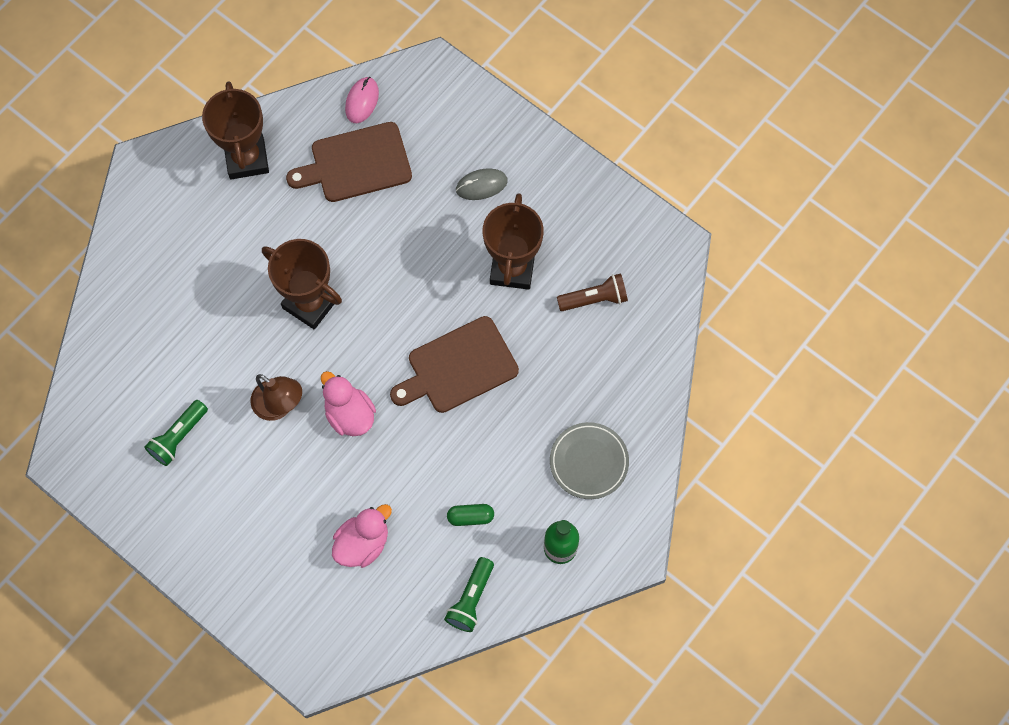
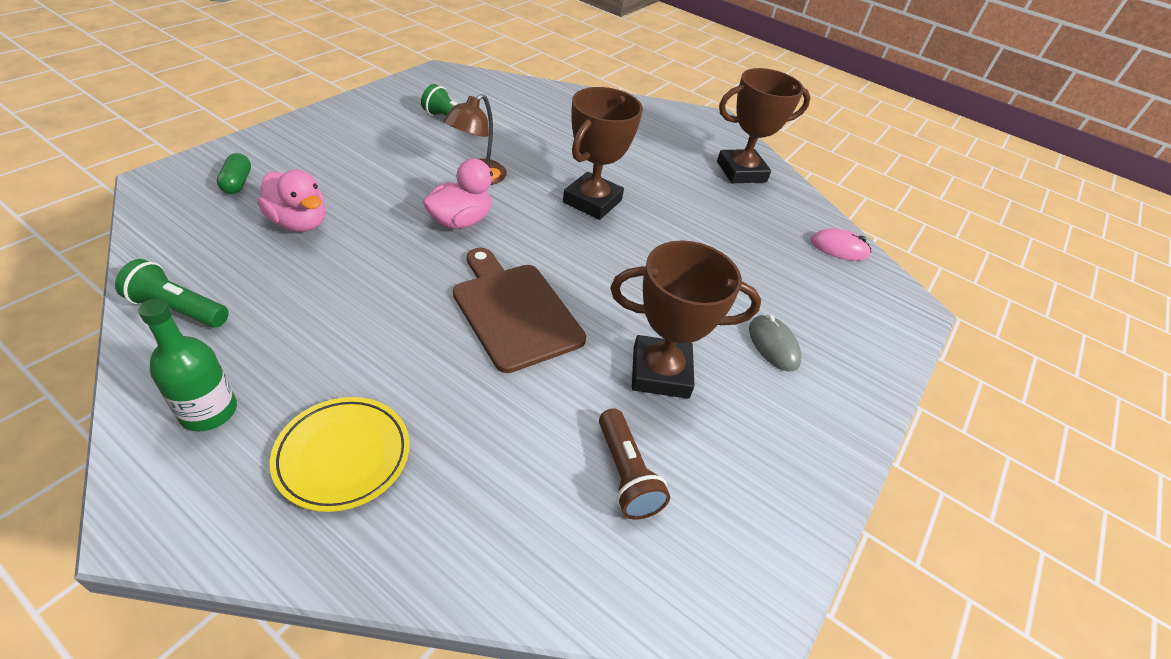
camera: 80 degrees right, 25 degrees down
(356, 164) = (762, 240): brown cutting board -> none
(470, 517) = (298, 314): green capsule -> green capsule (237, 183)
(589, 462) = (343, 456): grey plate -> yellow plate

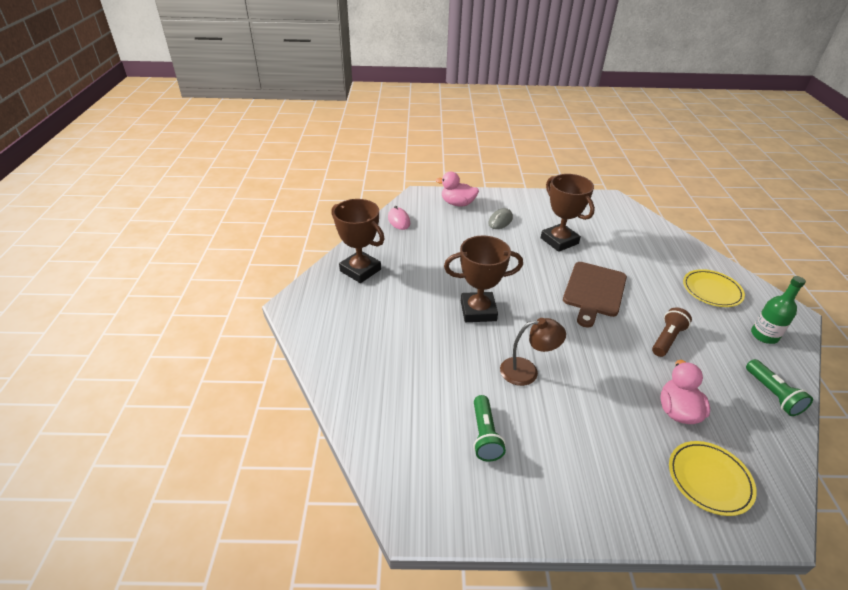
camera: 120 degrees left, 5 degrees down
(237, 183) = (709, 479): green capsule -> yellow plate
(460, 221) = (572, 348): pink duck -> pink duck (457, 204)
(625, 474) = (611, 232): brown flashlight -> brown flashlight (667, 339)

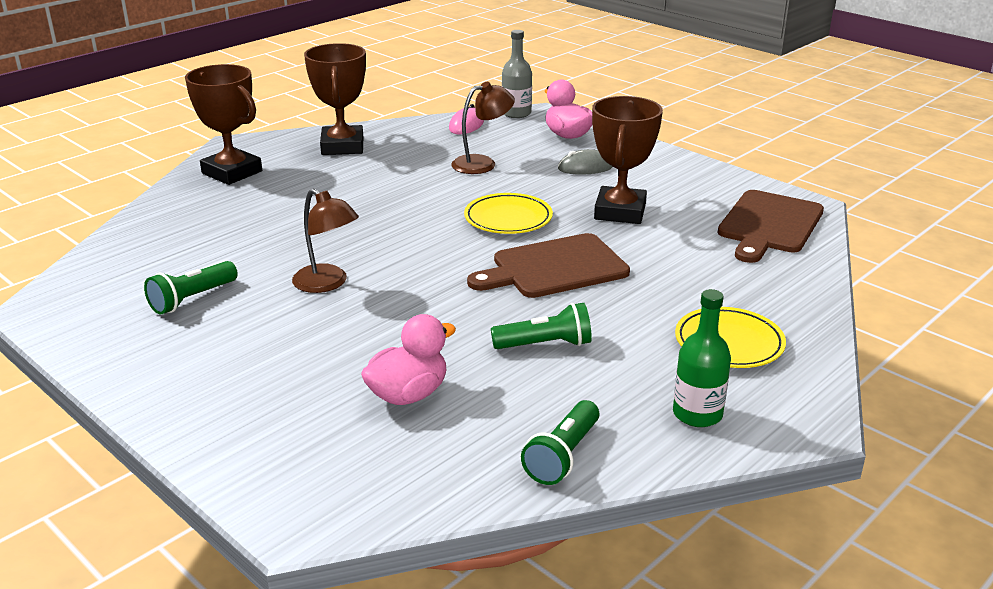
camera: 45 degrees right, 10 degrees down
(409, 200) = (516, 113): none -> grey bottle
(452, 243) = (482, 163): none -> brown lamp
(478, 311) = (385, 222): brown trophy -> brown trophy (232, 172)
(618, 216) = (769, 225): none -> brown cutting board
(667, 339) = (545, 345): brown flashlight -> green flashlight
(709, 479) = (312, 452): yellow plate -> yellow plate (508, 218)

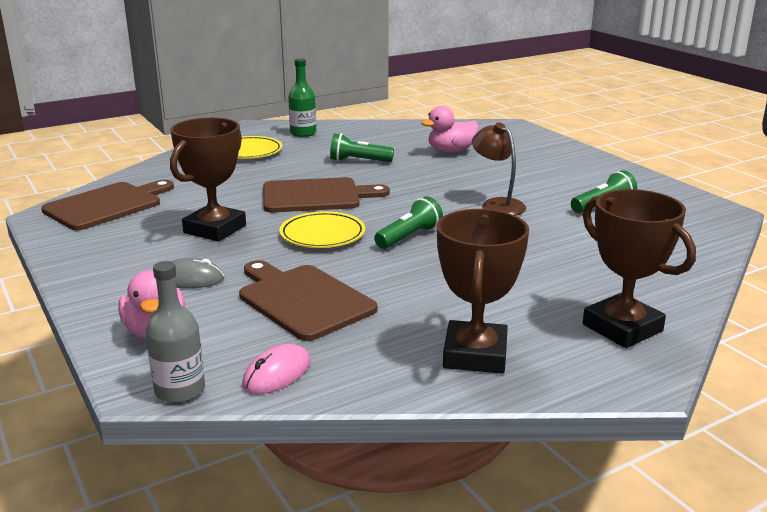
camera: 165 degrees left, 5 degrees down
(482, 163) = (302, 300): brown lamp -> brown cutting board
(562, 456) = (382, 129): green flashlight -> green flashlight (409, 237)

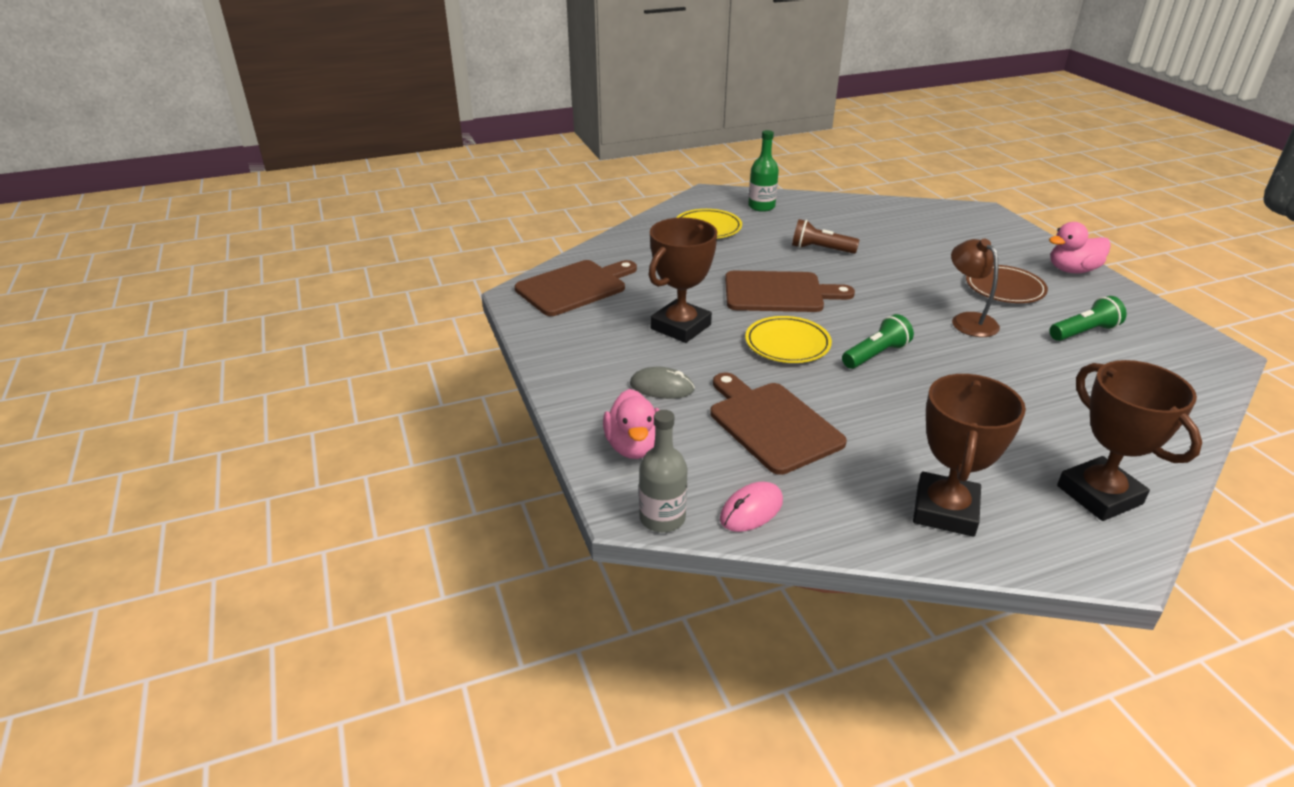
camera: 10 degrees right, 10 degrees up
(358, 161) = (820, 249): green flashlight -> brown flashlight
(451, 151) = (918, 243): pink duck -> pink duck (1072, 270)
(530, 179) = (1004, 288): none -> brown plate

